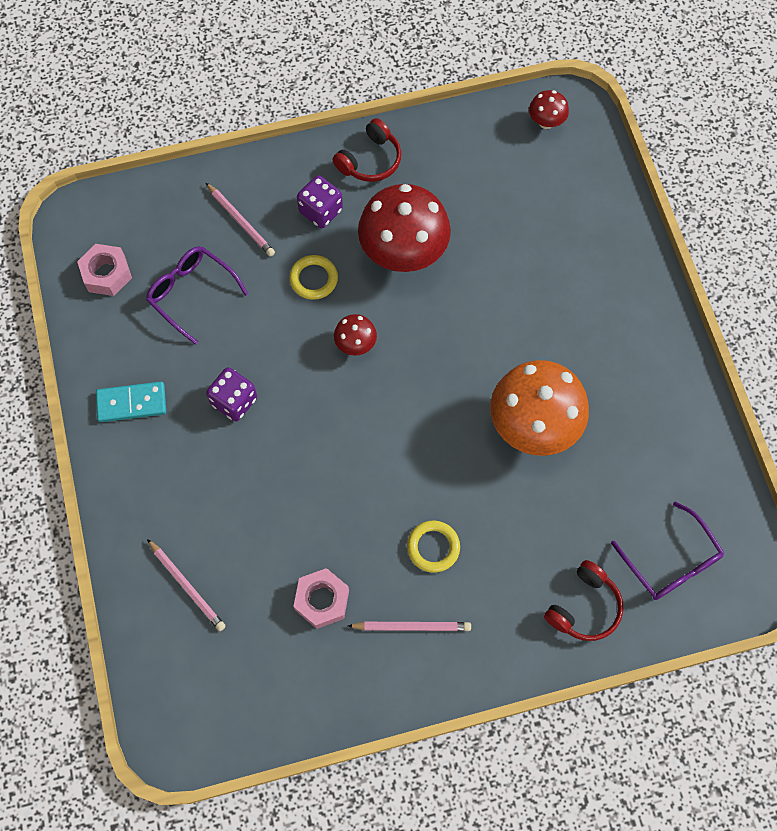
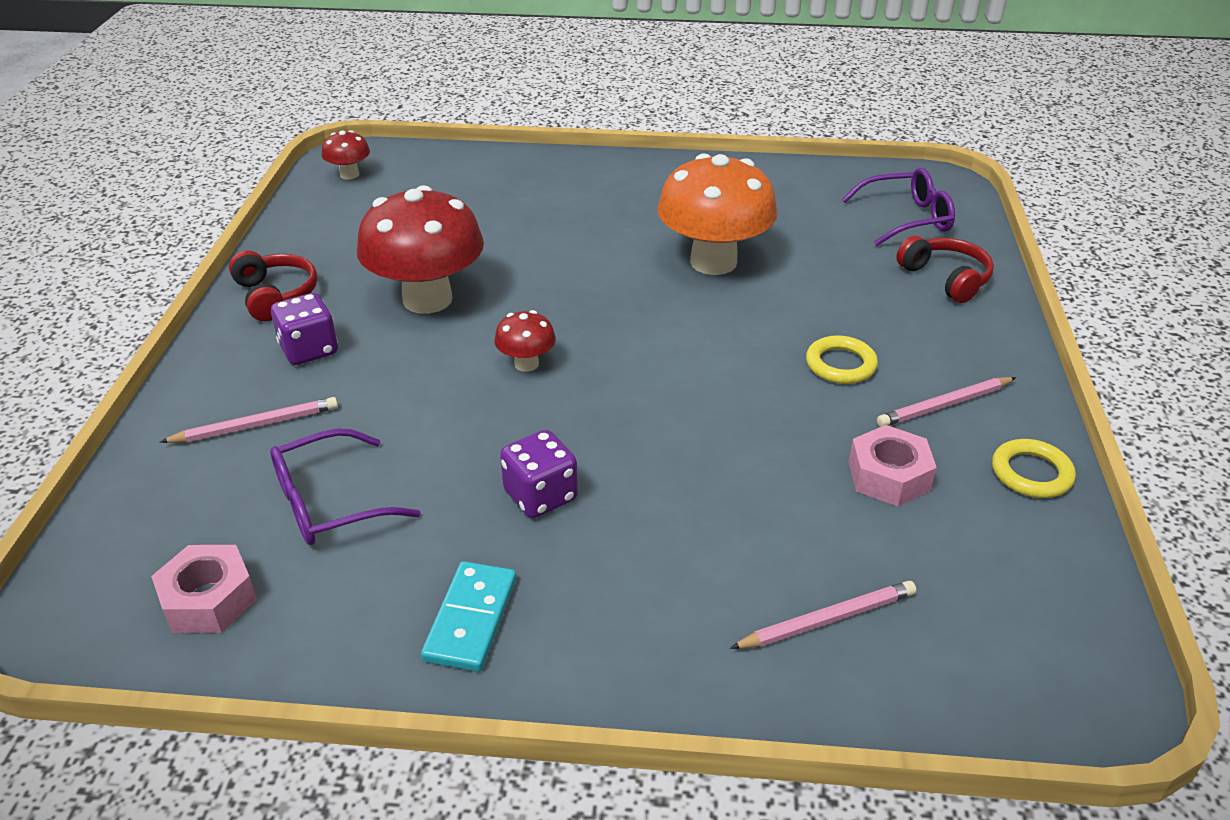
camera: 70 degrees left, 30 degrees down
(314, 279) = (404, 378): yellow ring -> yellow ring (1031, 473)
(411, 626) = (944, 405): pink pencil -> pink pencil turned 135 degrees counterclockwise

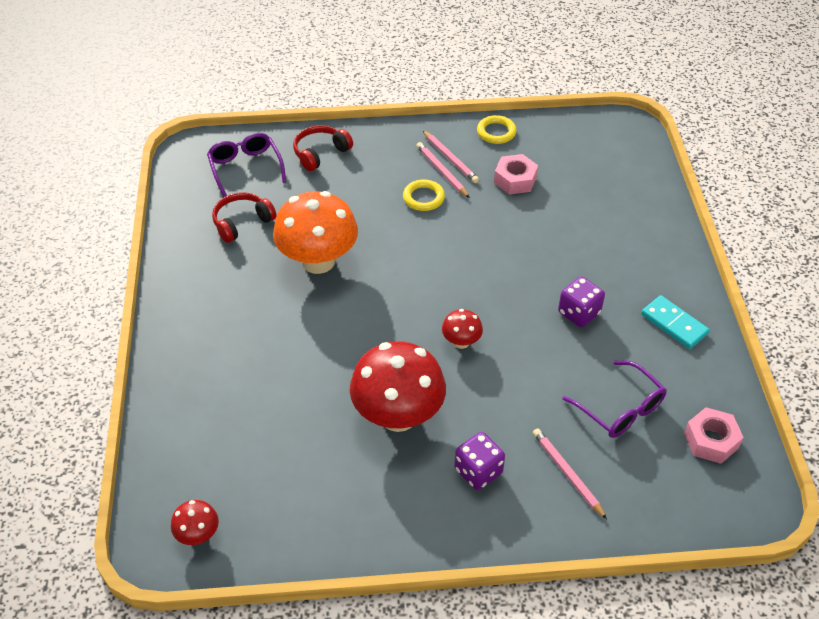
camera: 100 degrees left, 10 degrees up
(275, 295) = (413, 520): red headphones -> red headphones (242, 222)
(471, 619) = (674, 324): turquoise domino -> turquoise domino turned 45 degrees clockwise
(827, 620) = (619, 200): pink pencil -> pink pencil (442, 171)

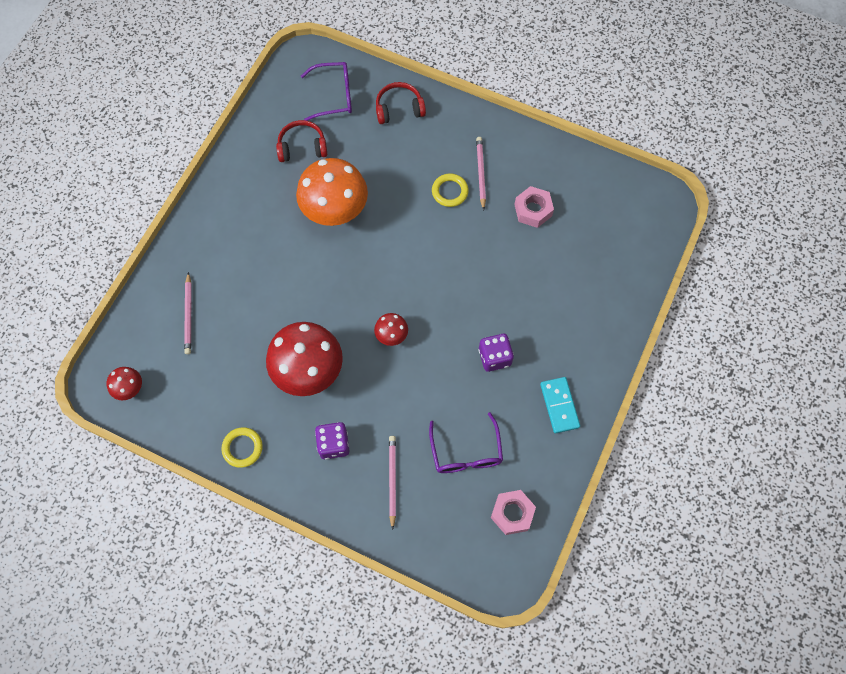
camera: 30 degrees right, 20 degrees up
(245, 168) = (334, 96): purple glasses -> purple glasses turned 75 degrees clockwise
(450, 158) = (496, 163): pink pencil -> pink pencil (188, 315)
(496, 132) = (551, 155): yellow ring -> yellow ring (242, 448)

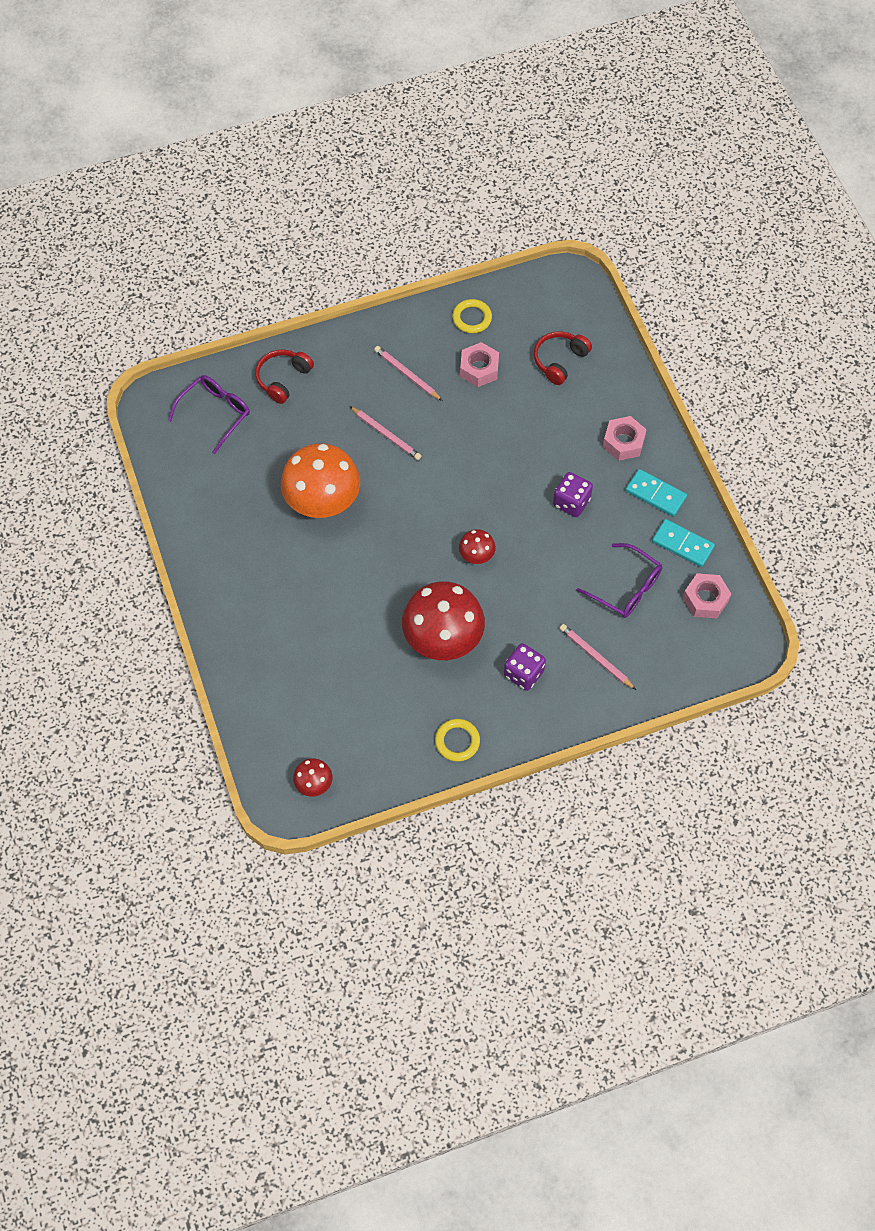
camera: 45 degrees left, 5 degrees down
(188, 315) = (296, 686): pink pencil -> pink pencil (386, 434)
(302, 147) = (236, 476): red headphones -> red headphones (559, 361)
(450, 191) = (398, 409): yellow ring -> yellow ring (472, 318)
(539, 459) = (682, 544): none -> turquoise domino
(577, 348) = (623, 442): none -> pink nut

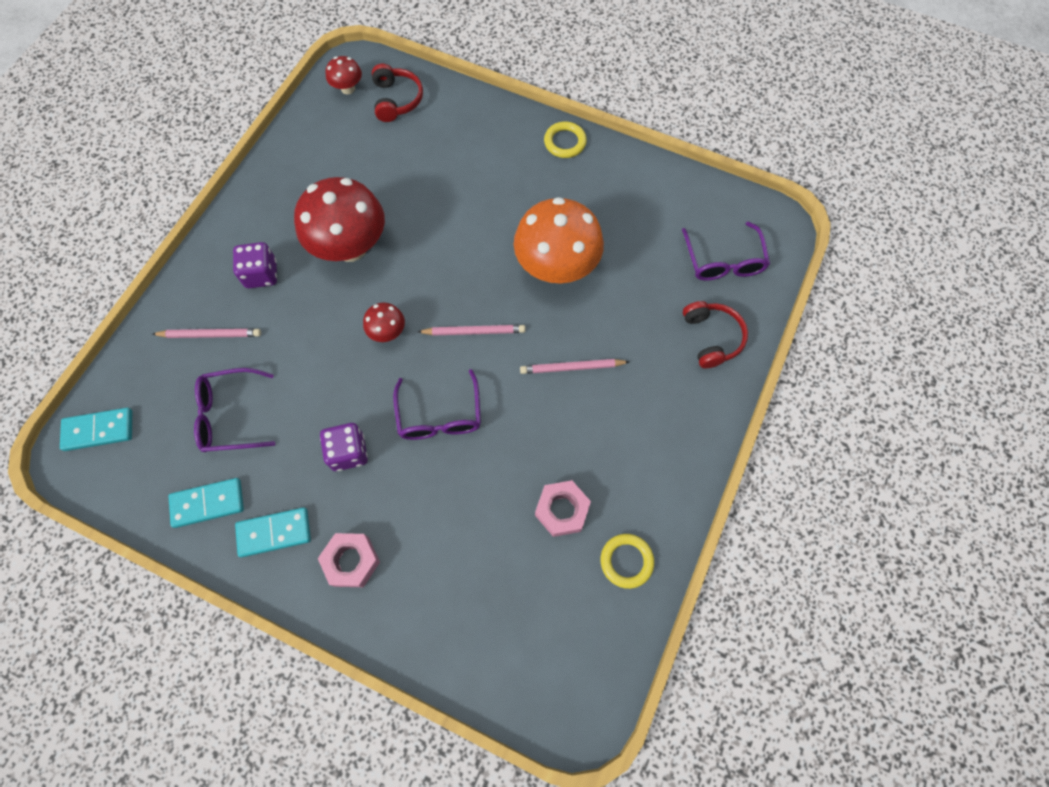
camera: 135 degrees right, 5 degrees up
(407, 374) = (618, 441): pink pencil -> pink pencil (474, 331)
(457, 741) = (270, 189): yellow ring -> yellow ring (565, 142)
(496, 476) = (440, 416): none -> purple glasses
(559, 361) = (495, 596): red headphones -> red headphones (396, 100)
(705, 599) = (146, 467): pink nut -> none
(720, 651) = (99, 430): none -> turquoise domino

